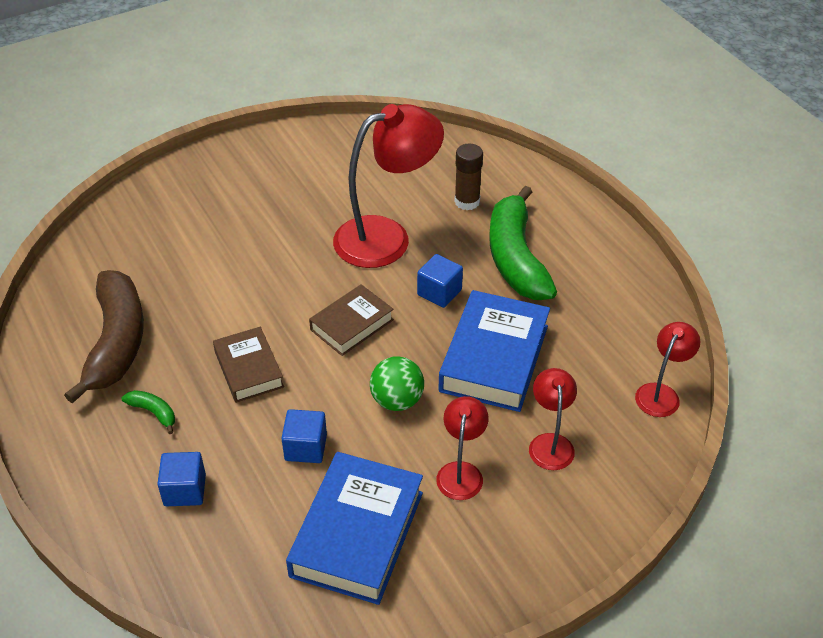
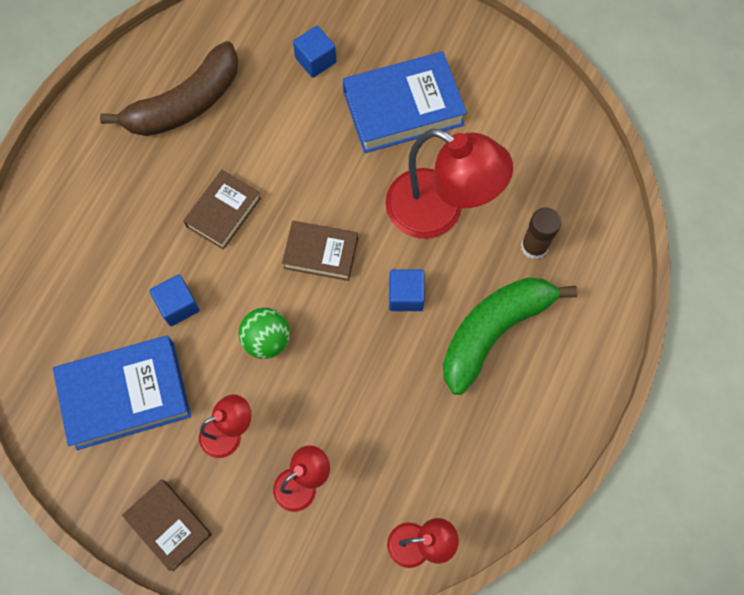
camera: 55 degrees right, 25 degrees up
(153, 412) = (140, 179): green banana -> none
(185, 490) = (88, 252): blue cube -> blue cube (315, 60)
(494, 358) = (363, 385): blue book -> blue book (403, 108)
(514, 565) = (169, 525): none -> brown book

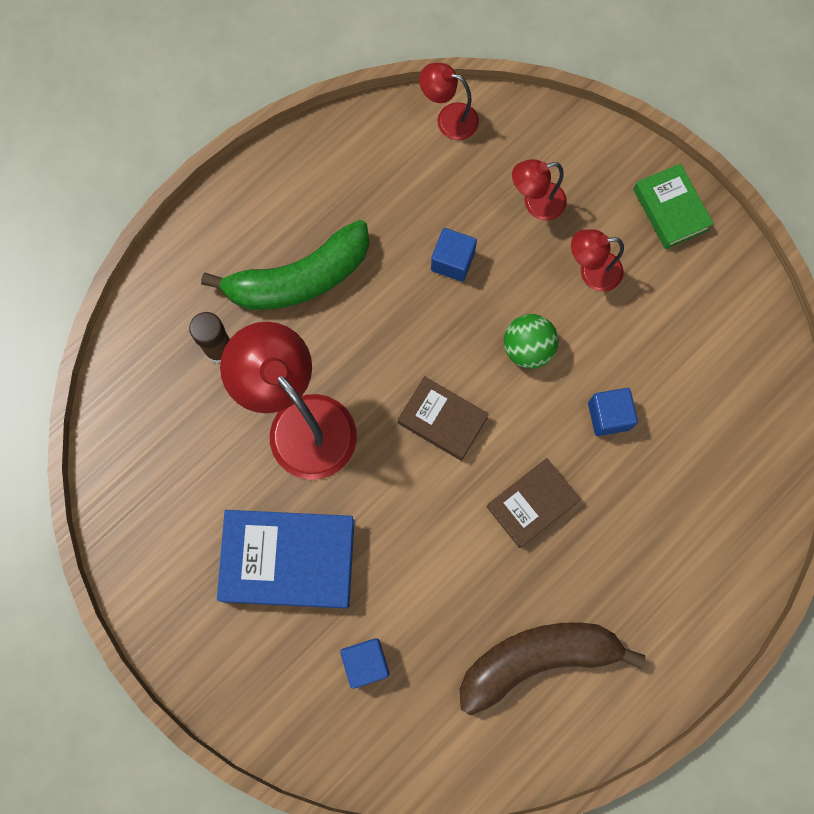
camera: 160 degrees left, 5 degrees up
(126, 395) = (684, 342): blue book -> none
(169, 525) = (670, 209): brown book -> green book
(405, 295) = (371, 344): blue cube -> blue cube (452, 261)

